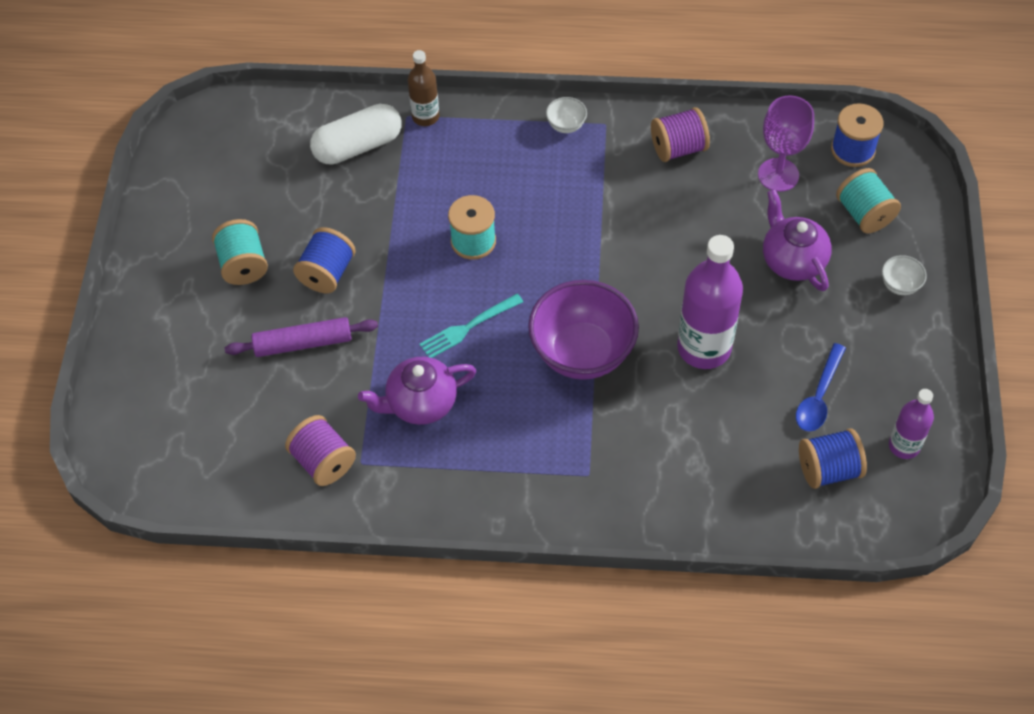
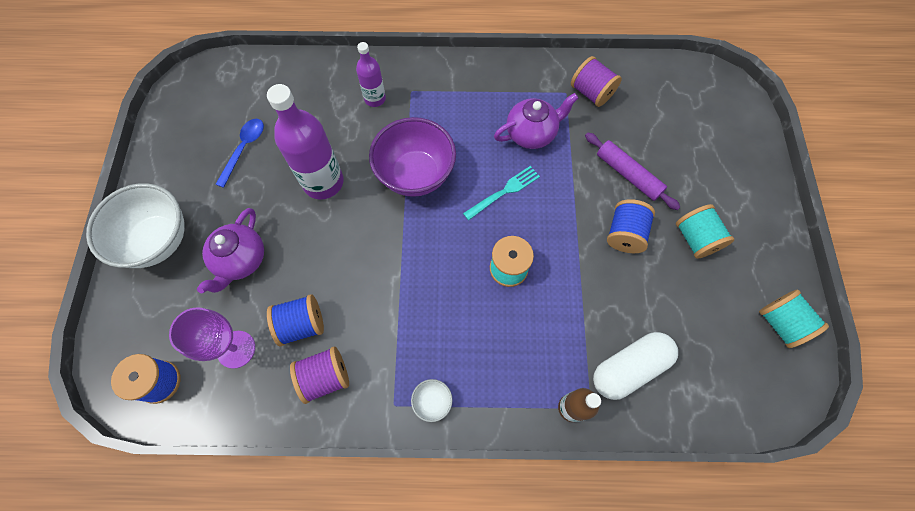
camera: 175 degrees right, 10 degrees up
(303, 343) = (628, 175): purple rolling pin -> purple rolling pin turned 60 degrees clockwise
(792, 260) = (241, 260): purple teapot -> purple teapot turned 45 degrees clockwise
(828, 469) = (249, 100): blue spool -> blue spool (302, 324)
(864, 214) = (168, 309): turquoise spool -> turquoise spool (780, 323)
(899, 285) = (158, 241): white bowl -> white bowl, size x2.39
(904, 446) = (193, 117): purple bottle -> purple bottle (375, 99)

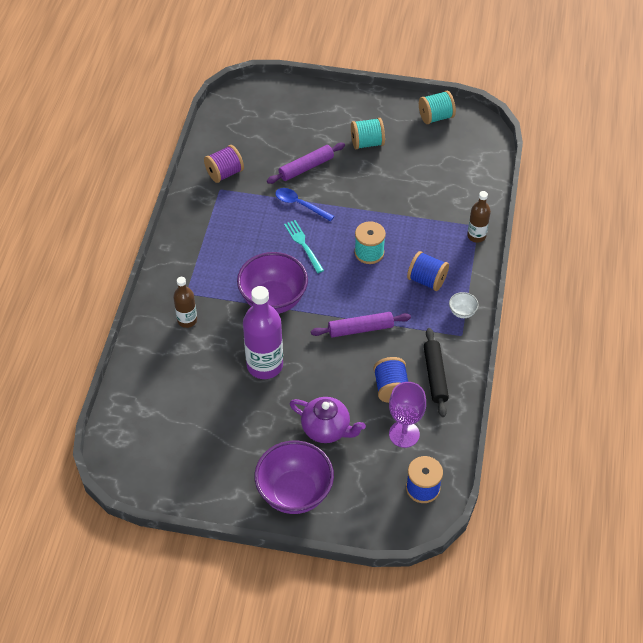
camera: 80 degrees left, 15 degrees down
(158, 241) = (294, 493): white bowl -> purple bowl
(244, 149) = (214, 424): blue spoon -> blue spoon (300, 204)
(325, 377) = (435, 375): purple spool -> black rolling pin
(375, 99) = (187, 320): purple bottle -> brown bottle
(387, 276) = (360, 329): none -> purple rolling pin
(531, 133) = (253, 218): purple teapot -> none
(624, 234) = (355, 180): blue spool -> blue spool (427, 280)
(629, 368) = (454, 200): white capsule -> none

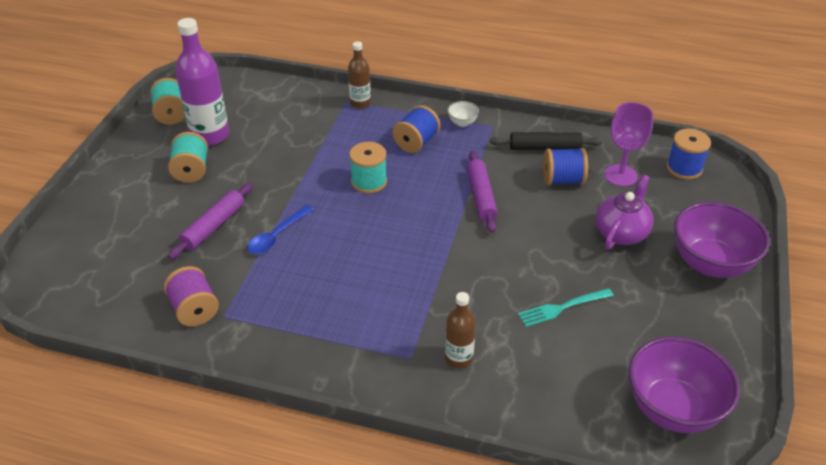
camera: 85 degrees left, 10 degrees down
(265, 365) = (534, 281): purple bottle -> purple bottle (210, 135)
(273, 300) = (431, 268): purple bowl -> purple bowl (672, 409)
(303, 245) = (345, 236): turquoise fork -> turquoise fork (562, 308)
(306, 167) = (213, 226): purple rolling pin -> purple rolling pin turned 60 degrees clockwise

